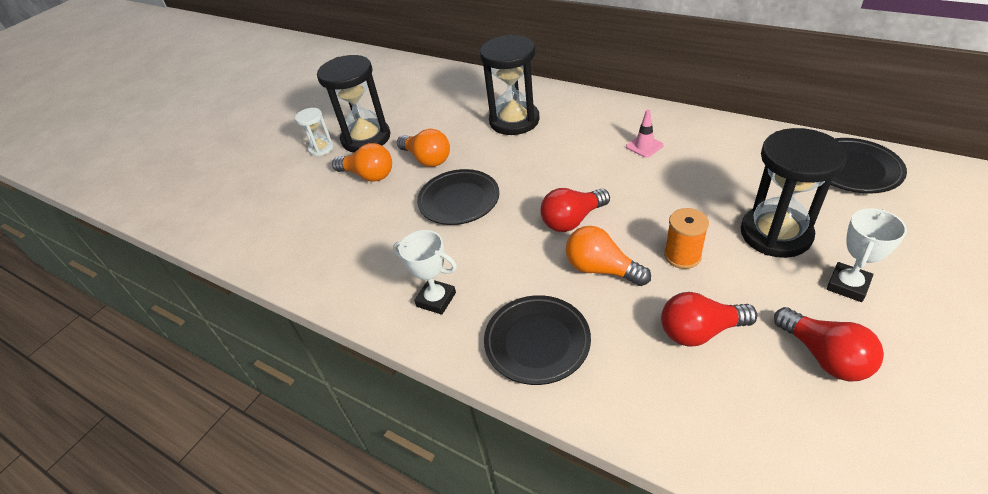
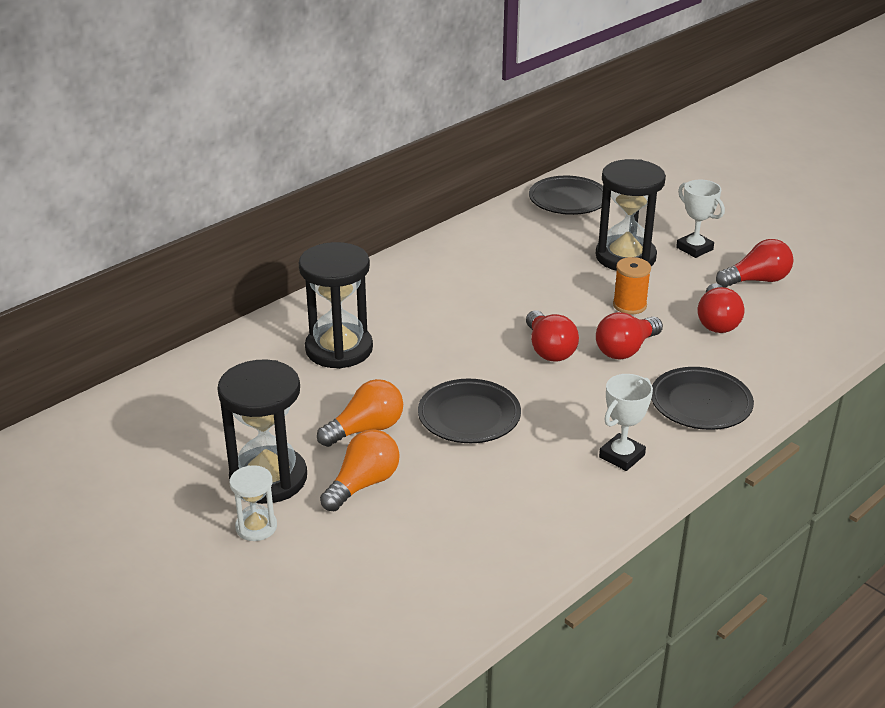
camera: 80 degrees left, 10 degrees down
(601, 269) = (626, 350): orange light bulb -> red light bulb
(644, 146) = (459, 281): pink traffic cone -> none

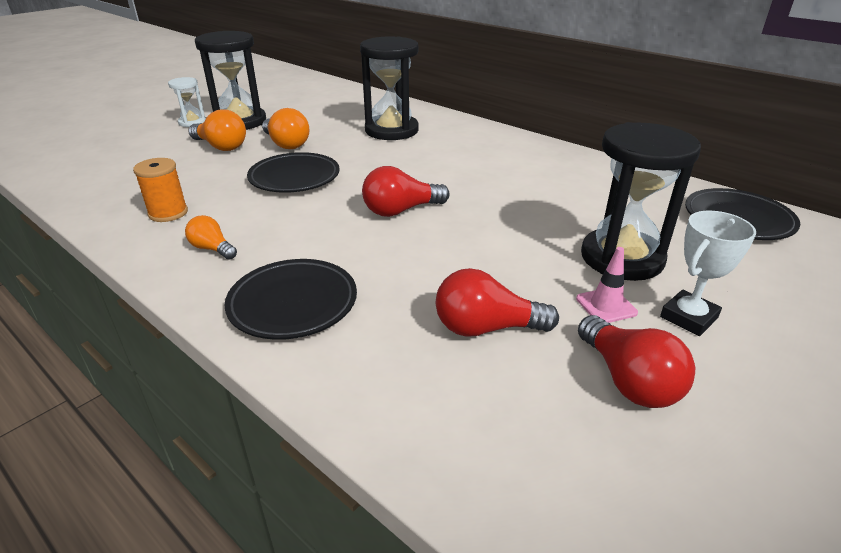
camera: 85 degrees right, 0 degrees up
(622, 456) = (212, 249): white trophy -> orange light bulb
(626, 350) = (406, 254): red light bulb -> none
(629, 305) = (504, 259): orange spool -> orange spool (168, 213)
(685, 274) = (606, 306): none -> pink traffic cone

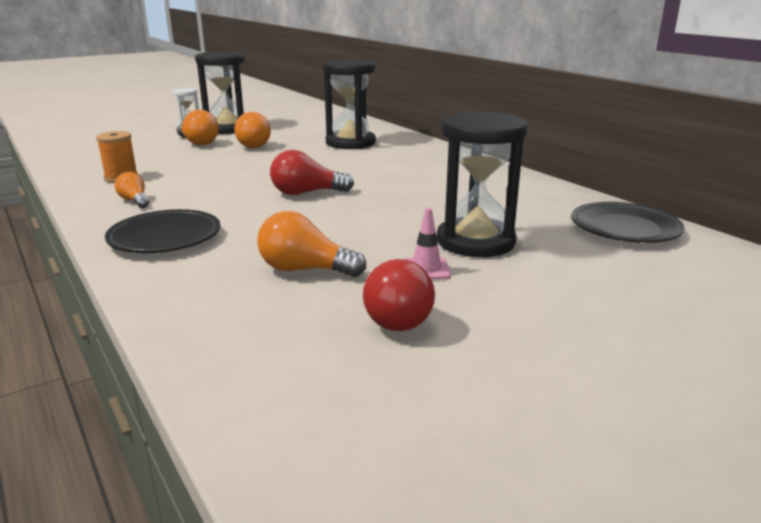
camera: 15 degrees right, 10 degrees down
(294, 178) = (238, 166): black plate -> none
(486, 328) = (305, 270): red light bulb -> orange light bulb
(688, 317) = (496, 285): white trophy -> none

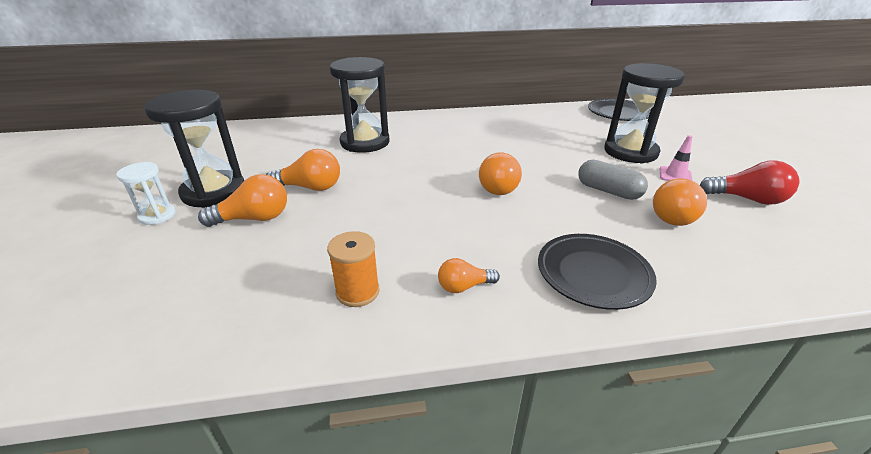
camera: 65 degrees left, 10 degrees up
(306, 193) = (500, 186): red light bulb -> orange light bulb
(339, 235) = (608, 191): none -> grey capsule

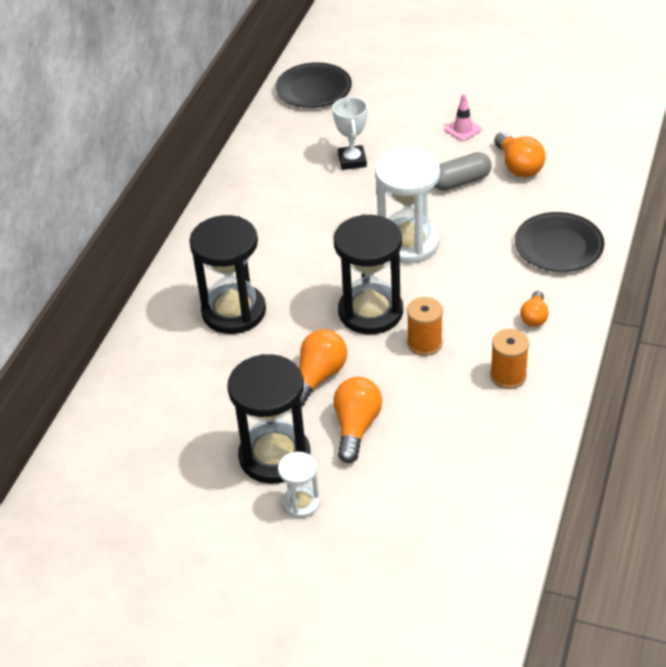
camera: 60 degrees left, 10 degrees up
(378, 226) = (424, 343): none -> orange spool
(500, 186) = (408, 243): orange light bulb -> white hourglass
(566, 142) = (352, 161): none -> white trophy
(630, 152) = (403, 130): black hourglass -> black hourglass (370, 312)
(747, 199) = (521, 115): red light bulb -> none

